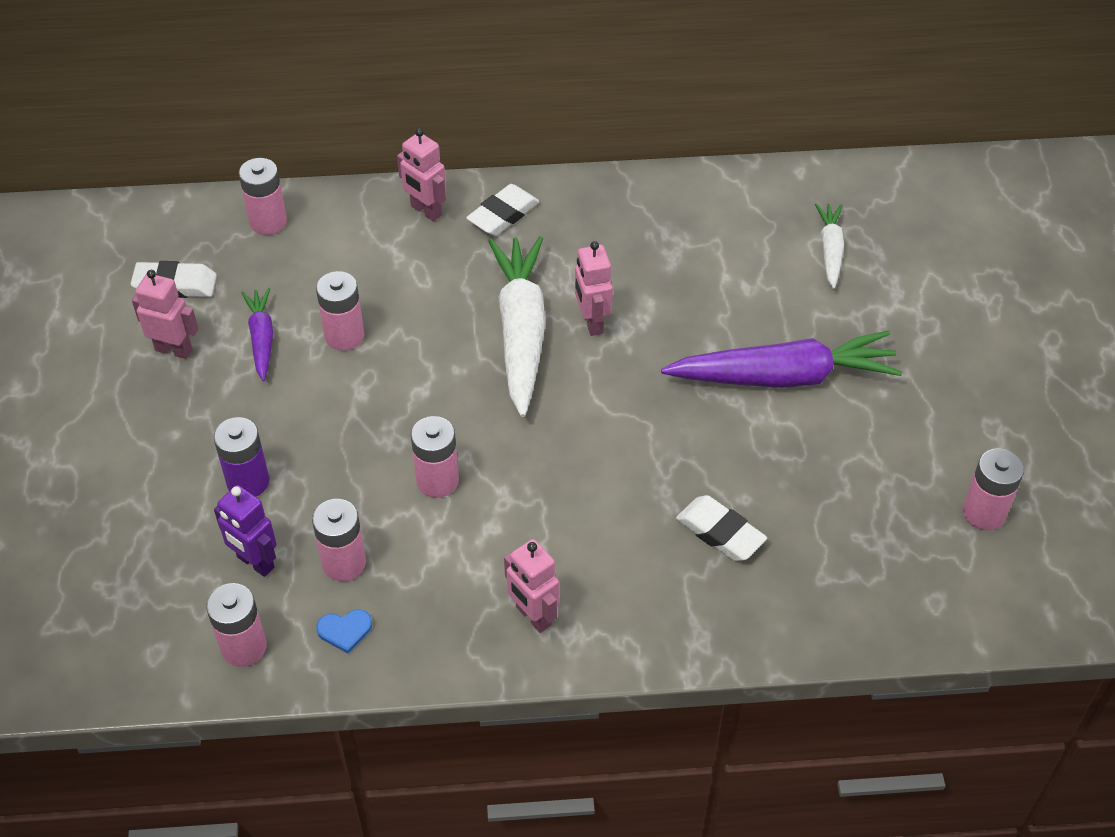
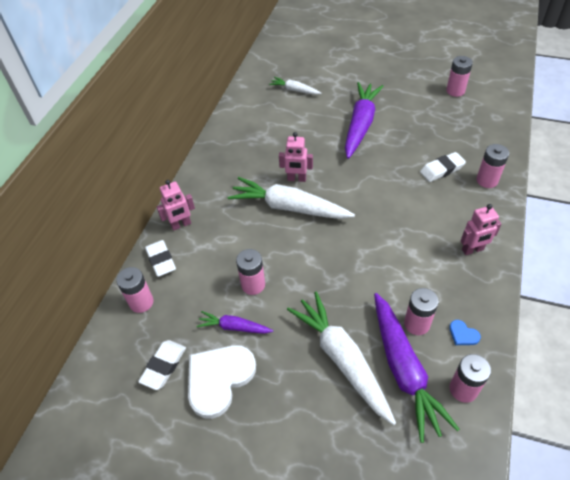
camera: 65 degrees left, 0 degrees up
(174, 350) = (219, 379): pink robot -> white heart
(248, 482) = (342, 359): purple battery -> white carrot
(255, 562) = (404, 369): purple robot -> purple carrot
(345, 630) = (463, 334): blue heart -> blue heart turned 120 degrees clockwise
(437, 480) = (374, 267): pink battery -> pink battery (487, 180)
(503, 215) = (204, 193): white eraser -> white eraser (161, 260)

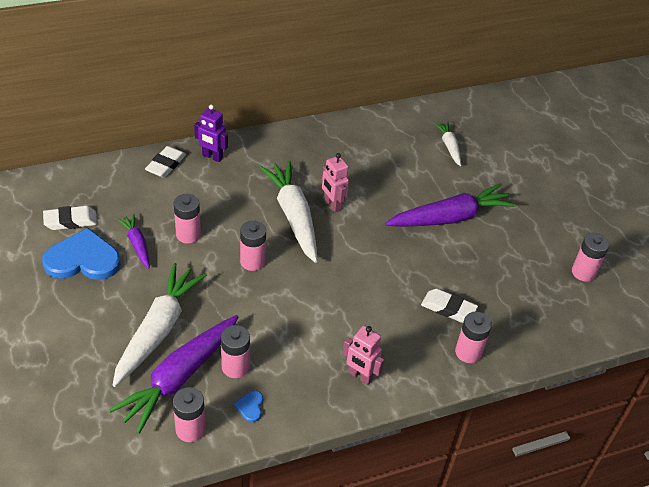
camera: 45 degrees right, 5 degrees down
(141, 302) = (117, 176): pink battery -> pink battery (252, 261)
(181, 225) = (212, 157): pink robot -> purple robot
(219, 379) = (83, 259): white heart -> blue heart

